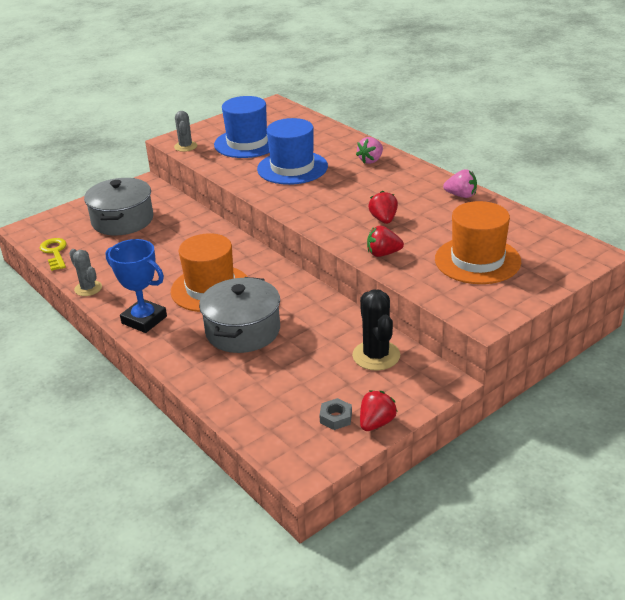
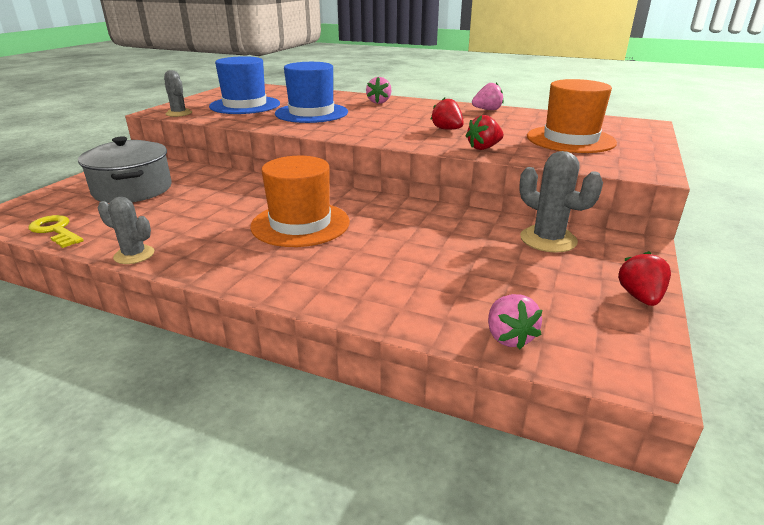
camera: 30 degrees left, 5 degrees down
(144, 320) = (244, 269): blue trophy -> none
(243, 331) = (382, 251): grey pot -> none
(253, 421) = (509, 337): none -> pink strawberry
(336, 417) = (593, 304): grey nut -> none
(376, 355) = (548, 239): black cactus -> grey cactus

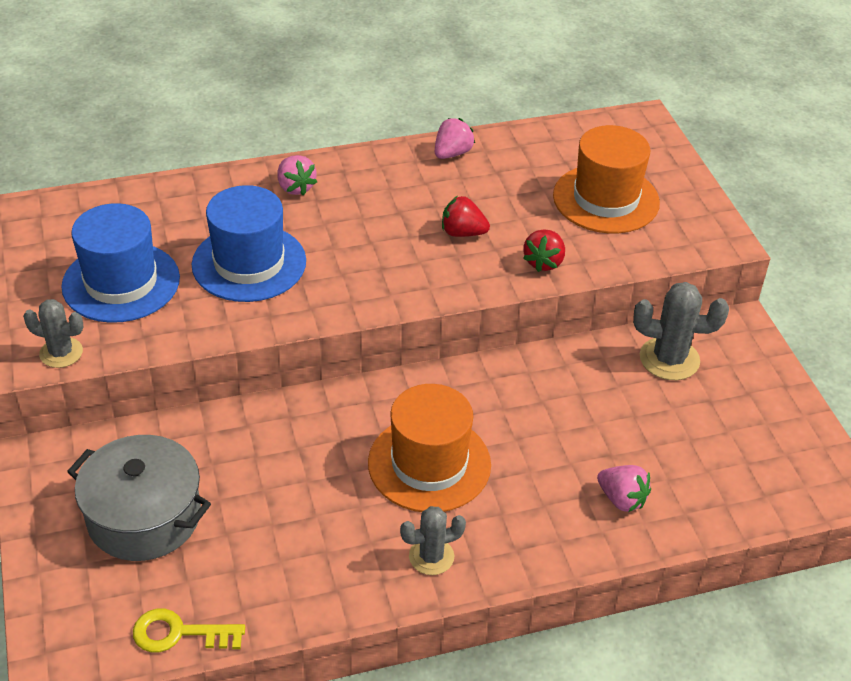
camera: 40 degrees left, 15 degrees up
(134, 255) = (331, 609): grey cactus -> grey cactus (431, 556)
(509, 337) = (743, 505): pink strawberry -> pink strawberry (621, 499)
(640, 297) = (789, 402): red strawberry -> none

